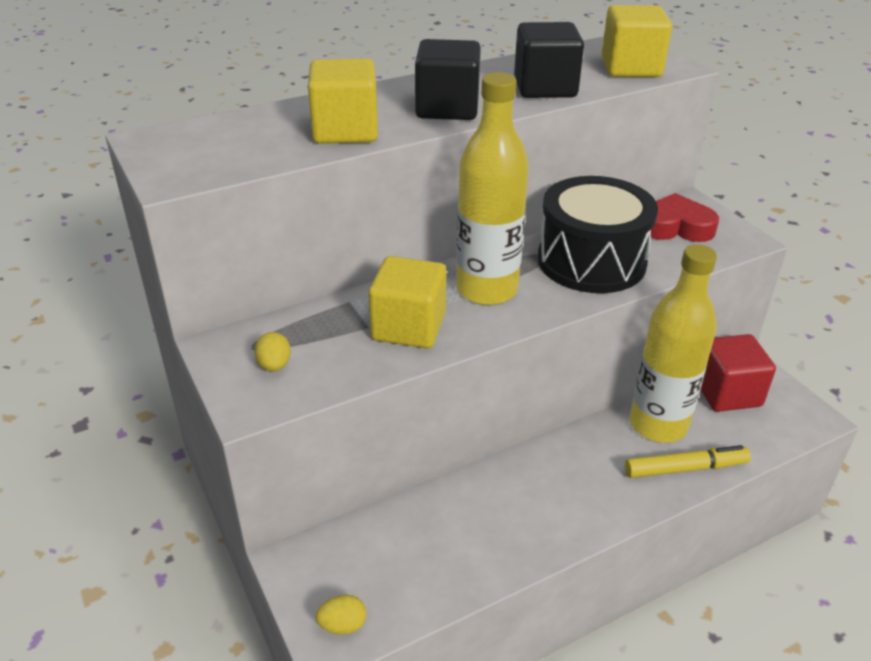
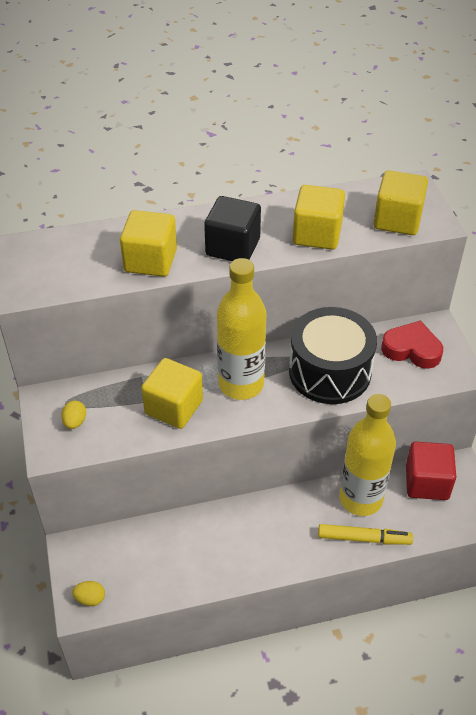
camera: 15 degrees right, 10 degrees up
(545, 88) = (317, 234): black cube -> yellow cube

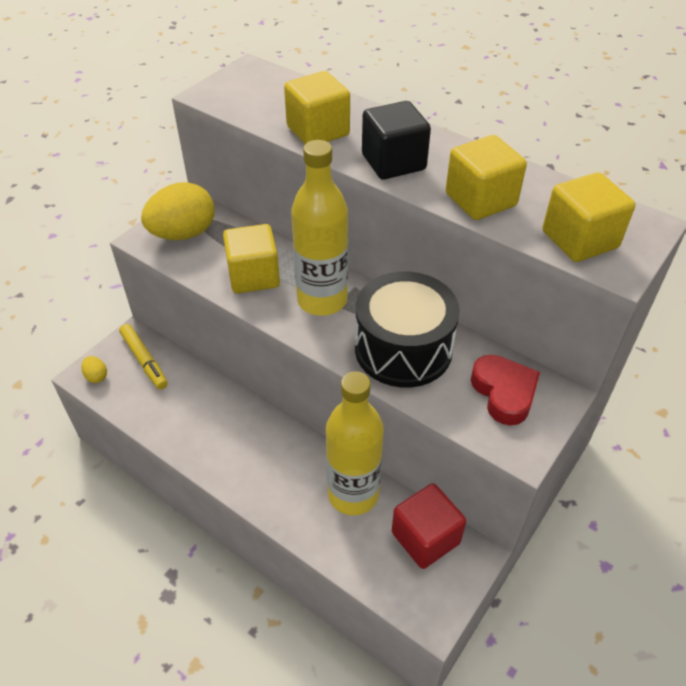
camera: 50 degrees right, 0 degrees up
(75, 422) = (183, 234): yellow egg -> yellow egg, size x2.33
(364, 538) = (311, 524): yellow marker -> yellow marker (144, 360)

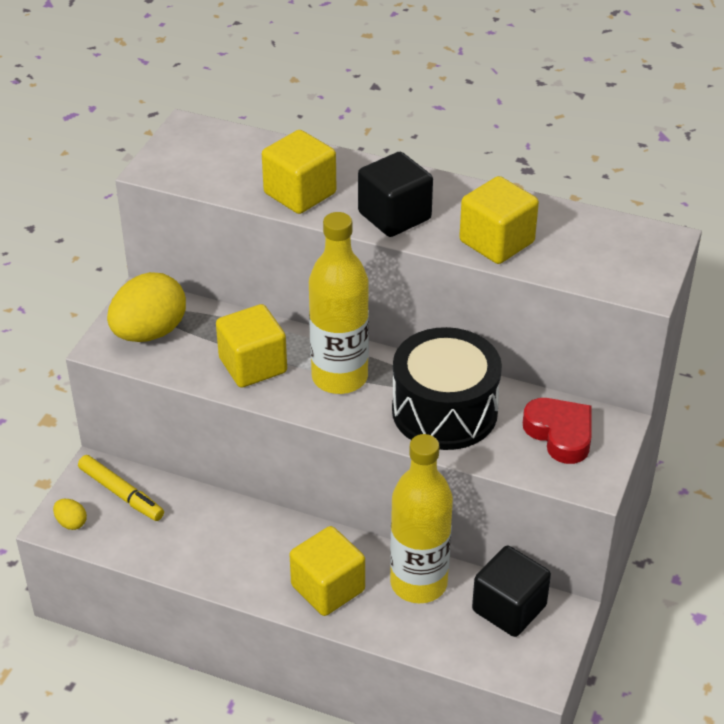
camera: 15 degrees left, 5 degrees down
(425, 538) = (509, 608): red cube -> black cube
(579, 240) = (603, 266): yellow cube -> yellow cube (328, 588)

